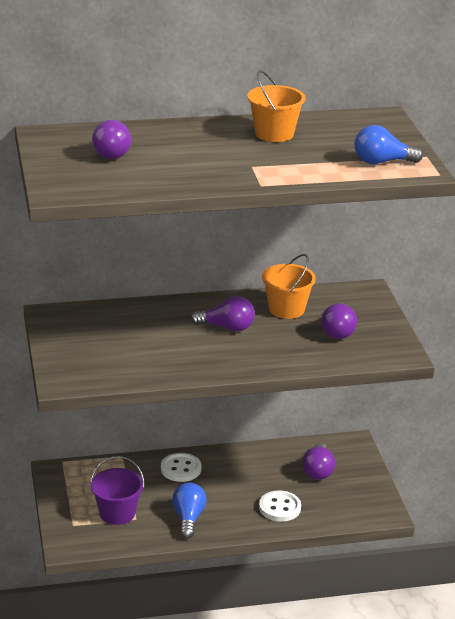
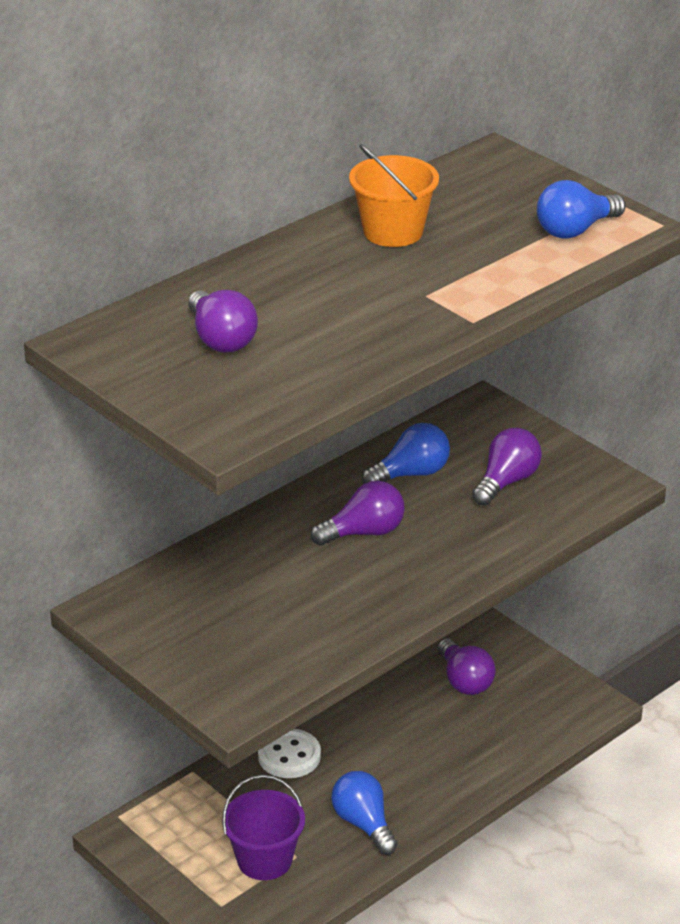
camera: 30 degrees left, 5 degrees up
(279, 508) = (463, 755): white button -> none
(286, 309) = (411, 474): orange bucket -> blue light bulb
(338, 331) = (506, 481): purple light bulb -> purple light bulb turned 120 degrees counterclockwise

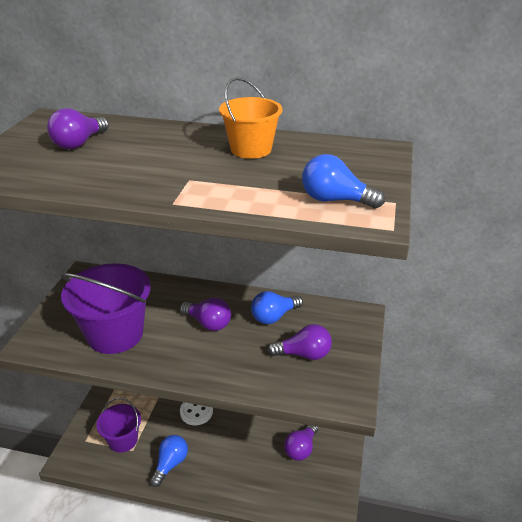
camera: 55 degrees right, 0 degrees up
(297, 621) = (115, 334): none -> purple bucket
(411, 474) = (274, 317): blue light bulb -> blue light bulb turned 120 degrees clockwise

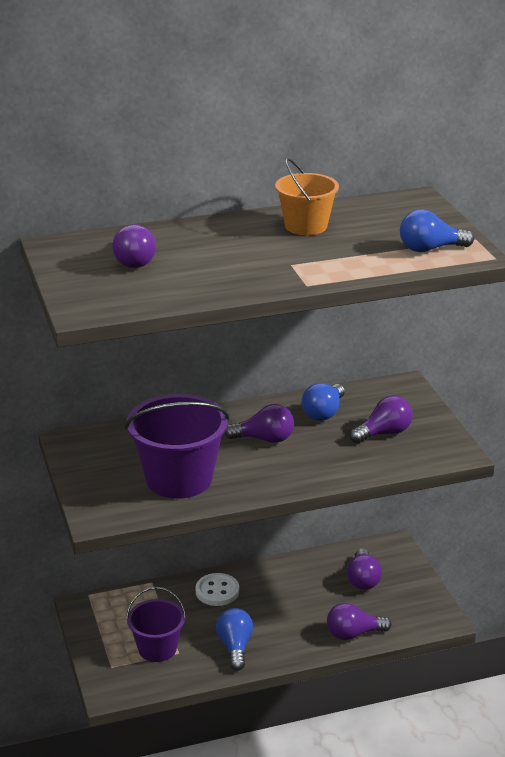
camera: 30 degrees left, 5 degrees down
(258, 495) = (353, 634): none -> purple light bulb

